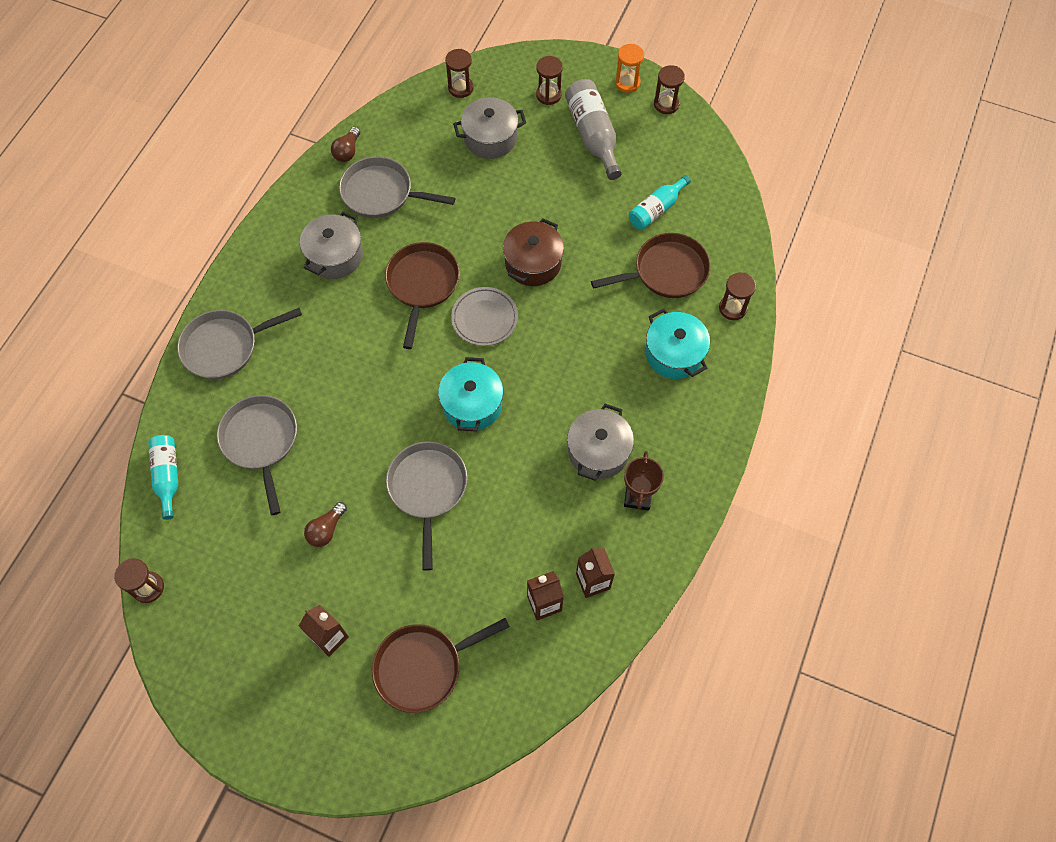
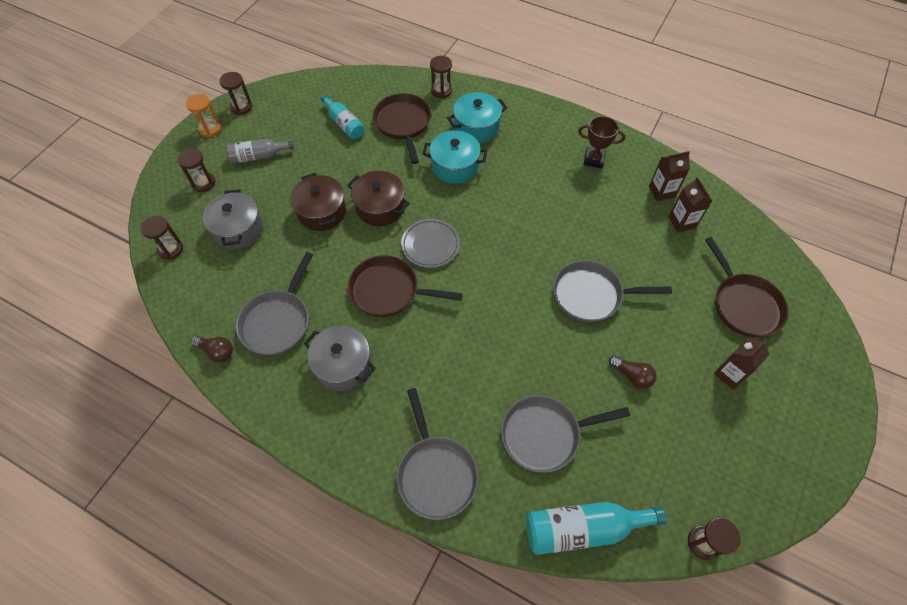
camera: 85 degrees left, 5 degrees down
(168, 476) = (583, 529): turquoise bottle -> turquoise bottle, size x1.52
(472, 404) = (513, 259): turquoise pot -> turquoise pot (454, 166)
(521, 208) = (322, 212): none -> brown pot
(593, 135) = (258, 156): grey bottle -> grey bottle, size x0.66
(598, 451) = (557, 179): grey pot -> none

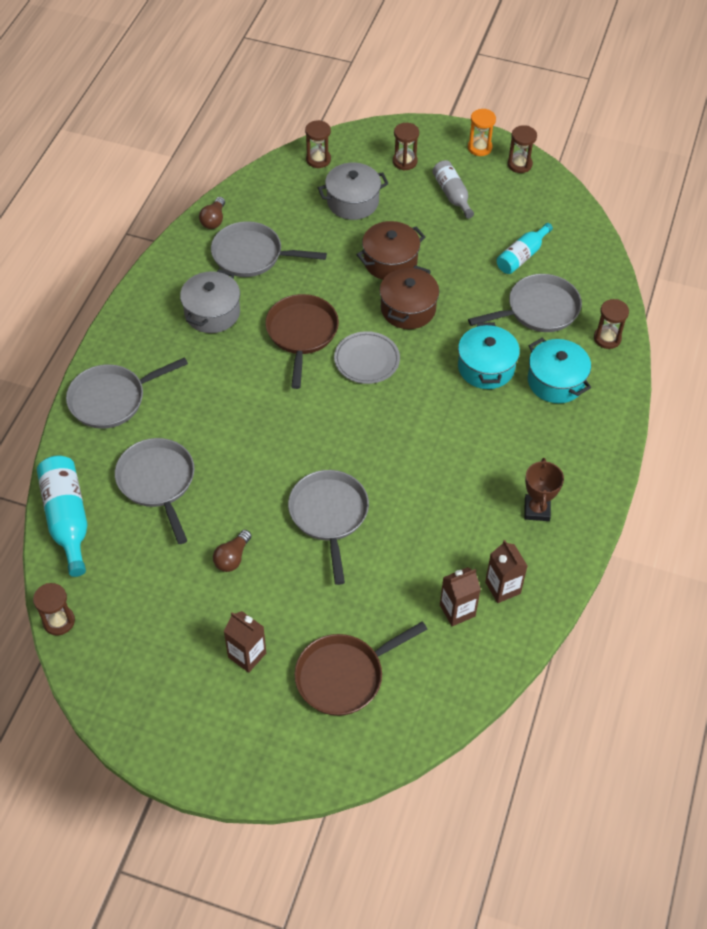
camera: 80 degrees right, 5 degrees down
(403, 124) = (538, 310): brown pan -> grey pan

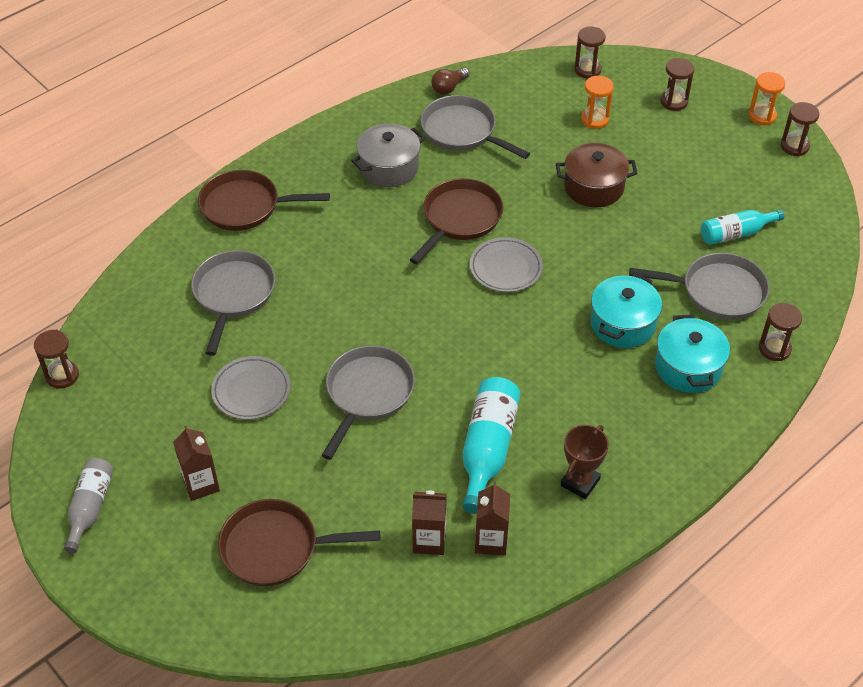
camera: 30 degrees right, 5 degrees down
(67, 519) = (133, 292): turquoise bottle -> turquoise bottle (487, 449)
(112, 399) = (245, 206): grey pan -> brown pan
(232, 557) = (251, 391): brown light bulb -> grey plate
(352, 202) = (594, 119): grey pot -> orange hourglass
(408, 309) = (581, 237): brown pot -> none
(452, 195) = (702, 149): grey bottle -> grey bottle (90, 507)

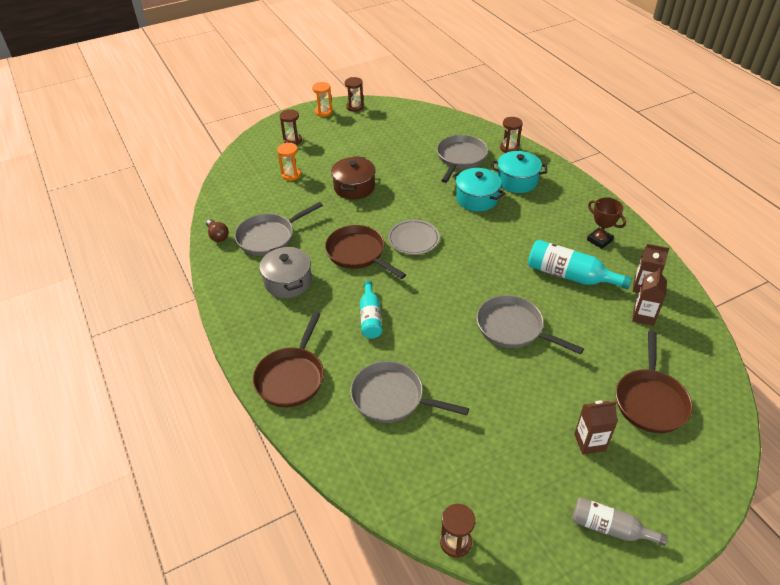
camera: 75 degrees left, 5 degrees down
(251, 391) = (499, 397): grey plate -> none
(587, 70) = (240, 168): brown hourglass -> none
(736, 233) = (417, 142): turquoise bottle -> turquoise bottle (370, 317)

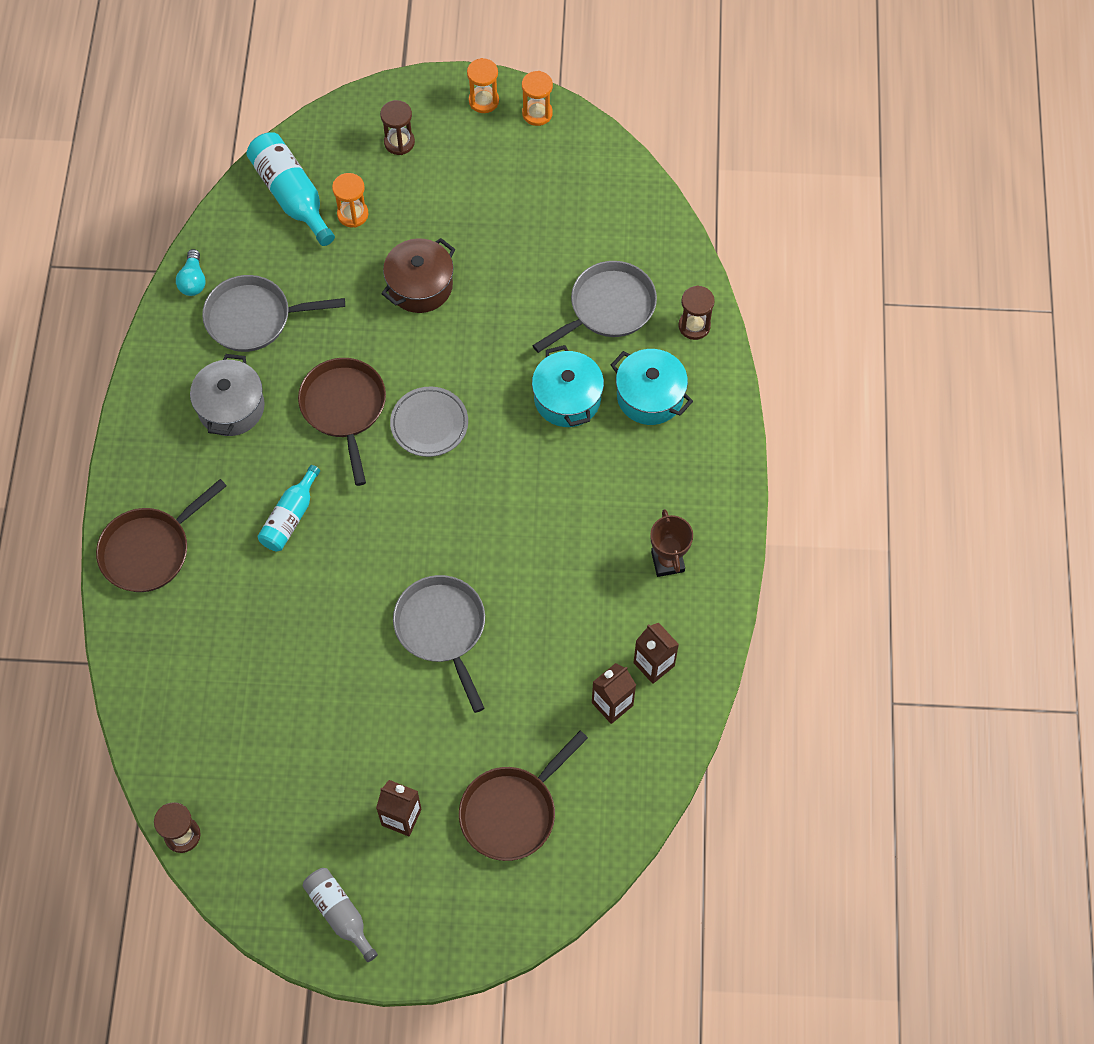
camera: 30 degrees right, 20 degrees up
(217, 236) = (193, 280): brown light bulb -> turquoise light bulb
(355, 107) = (537, 113): brown hourglass -> orange hourglass
(392, 398) = (237, 640): grey pan -> none
(570, 275) = (577, 594): turquoise bottle -> turquoise bottle (291, 195)

